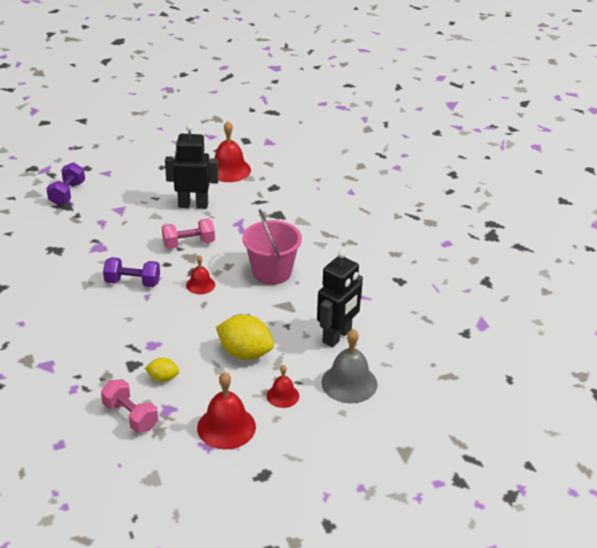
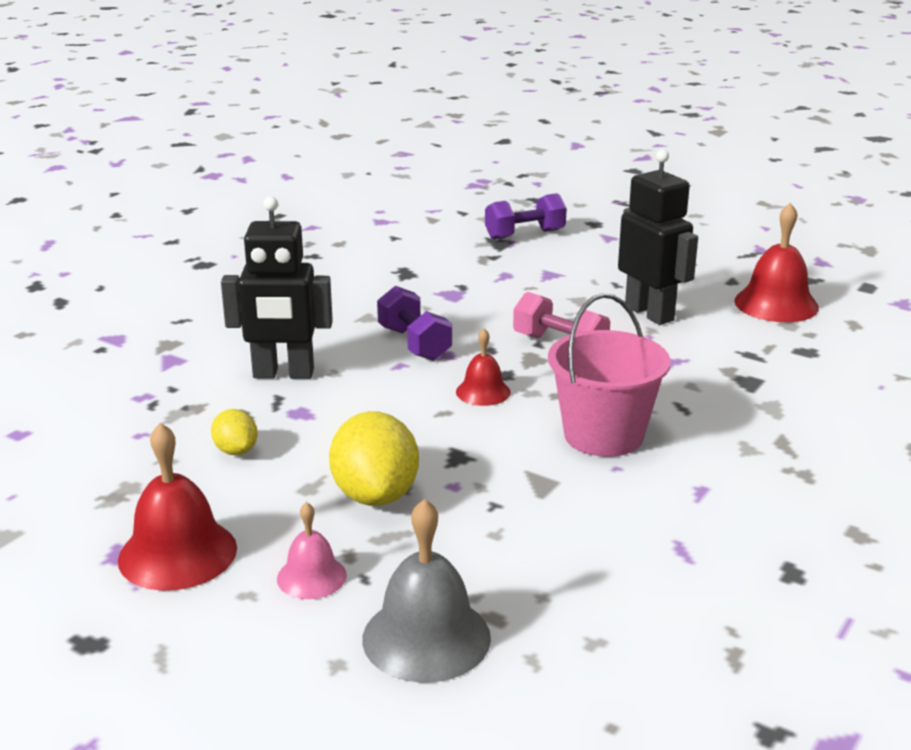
camera: 55 degrees right, 10 degrees down
(130, 416) = (125, 461): pink dumbbell -> none
(283, 396) = (311, 577): red bell -> pink bell
(337, 336) = (536, 568): black robot -> black robot (283, 374)

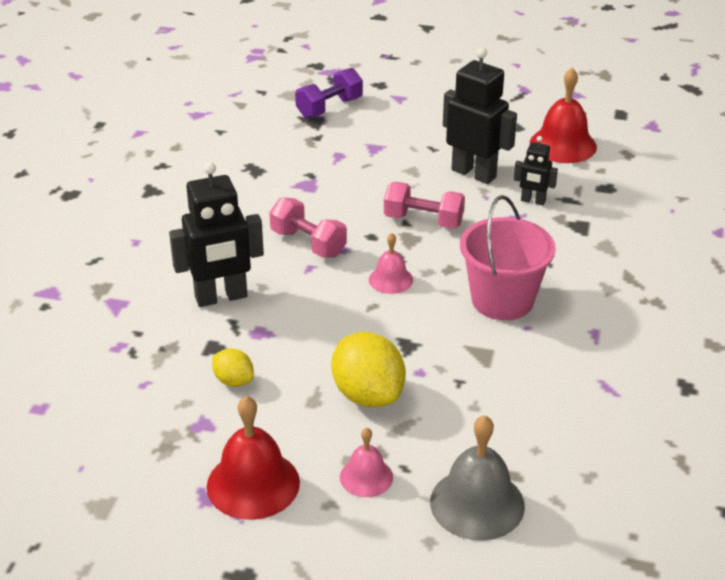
camera: 20 degrees left, 10 degrees up
(414, 344) = (308, 243): purple dumbbell -> pink dumbbell
(483, 392) = (390, 279): red bell -> pink bell
(705, 349) = (533, 201): none -> black robot

